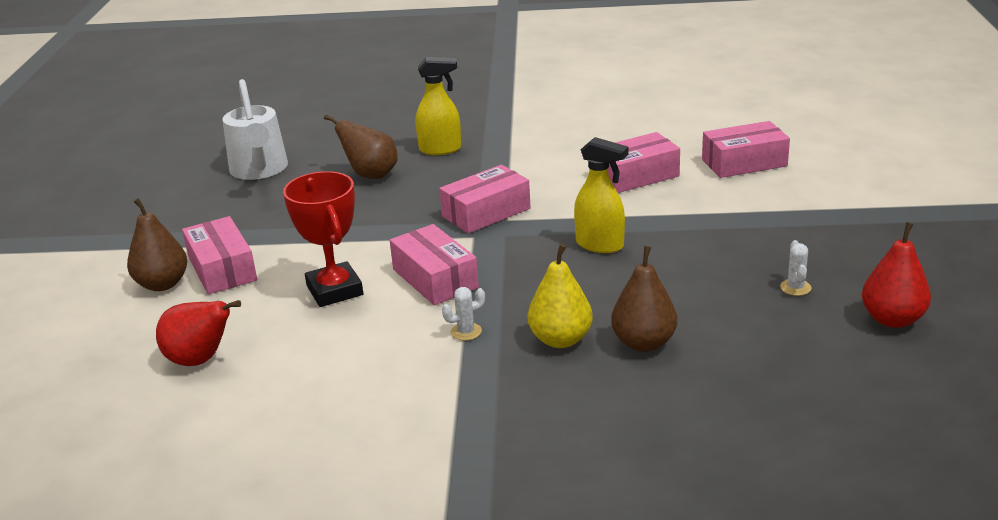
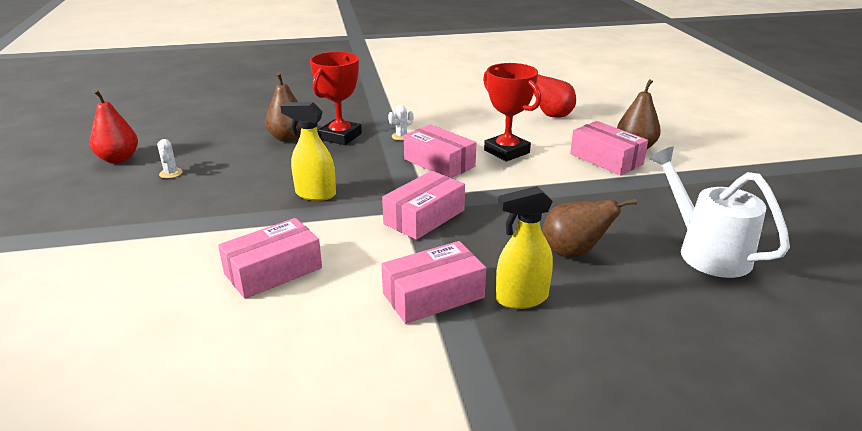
camera: 165 degrees right, 0 degrees up
(560, 339) = (340, 136): yellow pear -> red trophy
(744, 163) = (137, 300): pink box -> pink box (433, 295)

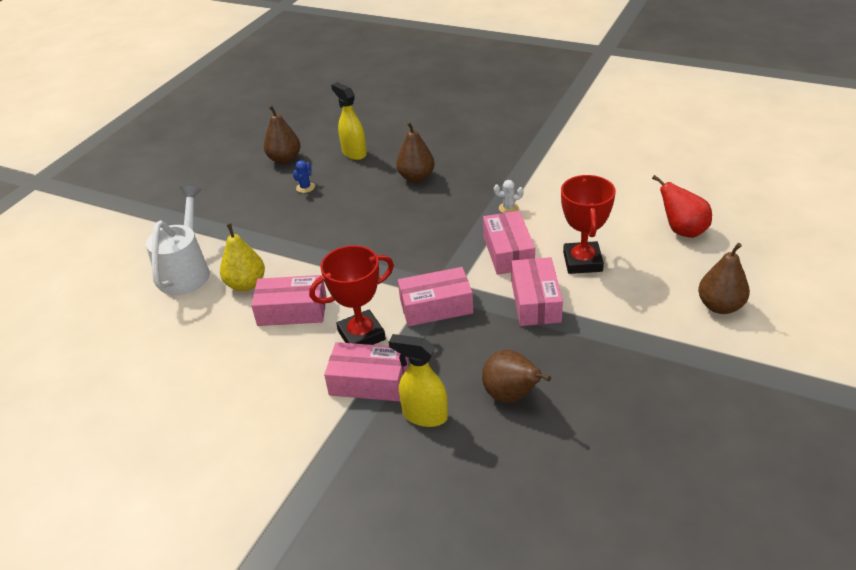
camera: 40 degrees right, 10 degrees up
(118, 159) = (285, 159): red pear -> brown pear
(171, 173) = (305, 187): white cactus -> blue cactus
(186, 268) = (246, 284): none -> yellow pear
(315, 194) = (381, 249): yellow spray bottle -> yellow spray bottle (354, 153)
(340, 136) = (458, 190): red trophy -> red trophy (361, 335)
(606, 159) = (669, 308): pink box -> pink box (535, 301)
(706, 251) = (628, 450): white watering can -> white watering can (186, 271)

